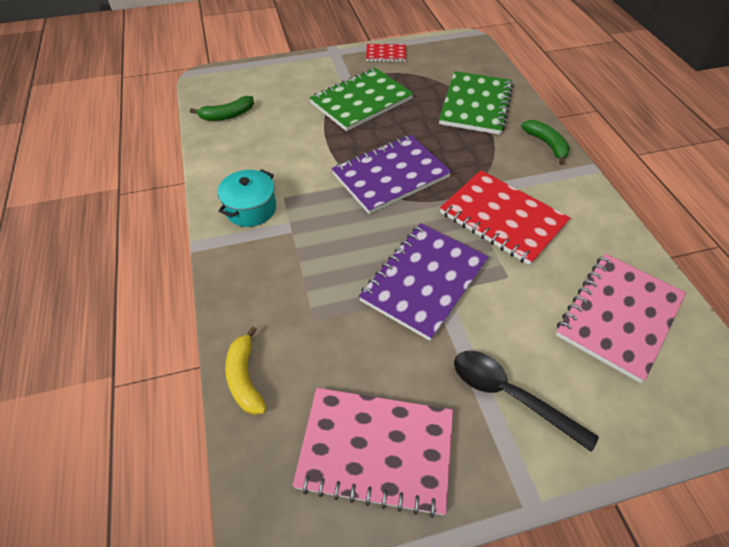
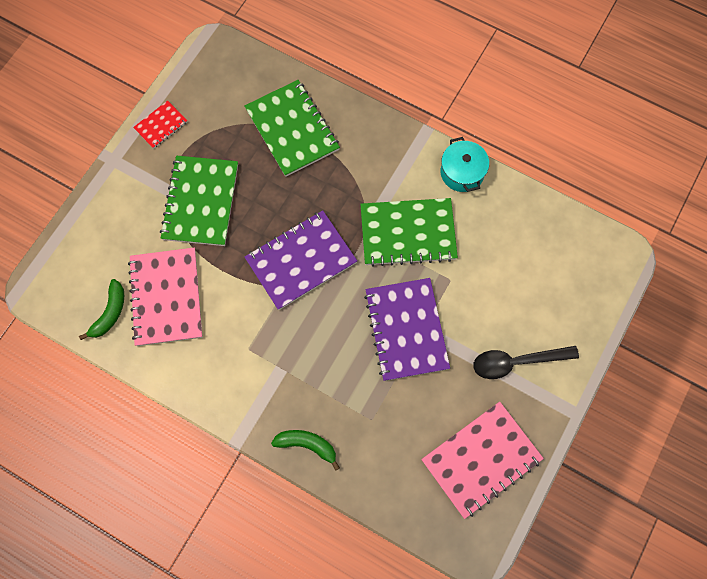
camera: 45 degrees left, 20 degrees up
(245, 378) = (373, 492): yellow banana -> none
(251, 209) = (237, 380): turquoise pot -> turquoise pot (462, 172)
(390, 175) = (301, 261): purple notebook -> purple notebook turned 45 degrees clockwise
(502, 218) = (408, 233): red notebook -> green notebook
(546, 144) = (378, 132): green banana -> green banana (307, 445)
(618, 316) = (530, 253): pink notebook -> pink notebook (166, 297)

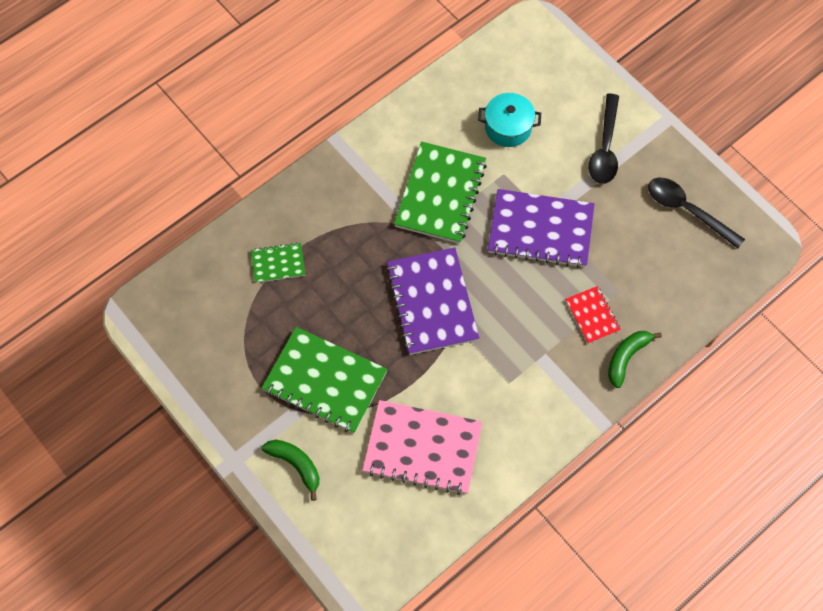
camera: 70 degrees left, 5 degrees down
(110, 313) = (418, 513): green banana -> green banana (296, 465)
(161, 125) = (213, 396): red notebook -> red notebook (592, 315)
(292, 129) = (278, 263): green notebook -> green notebook, size x0.51
(462, 172) = (395, 124): turquoise pot -> turquoise pot (508, 127)
(481, 460) = (687, 210): pink notebook -> black spoon

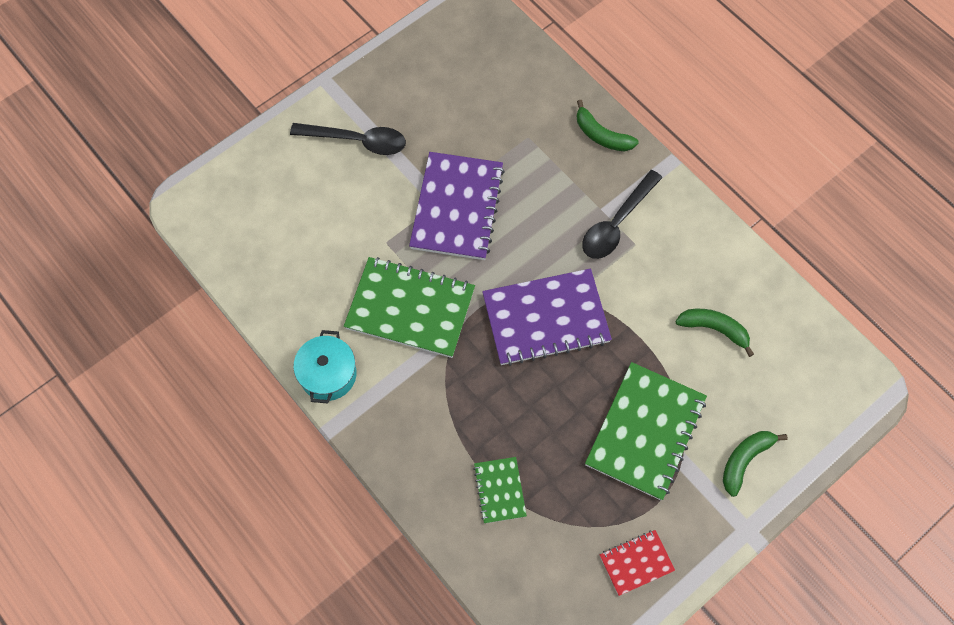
camera: 90 degrees left, 0 degrees up
(422, 448) = (714, 329): pink notebook -> green banana
(508, 127) = (325, 236): turquoise pot -> turquoise pot (328, 374)
(592, 315) = (556, 163): red notebook -> red notebook (636, 563)
(687, 210) = (435, 70): black spoon -> black spoon (617, 223)

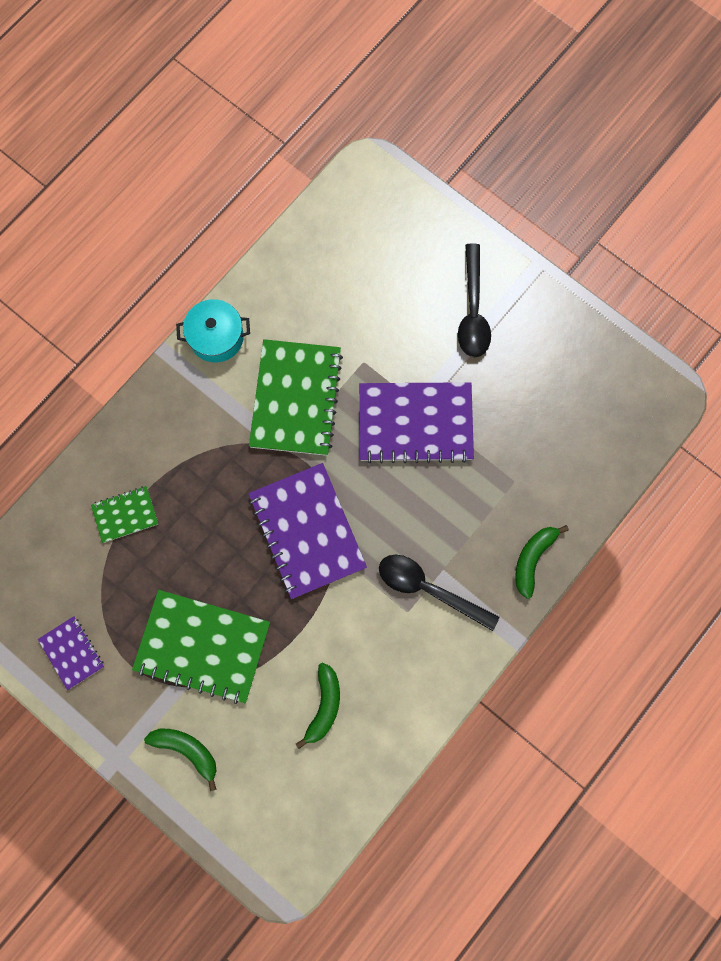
camera: 80 degrees right, 10 degrees up
(636, 563) = (72, 652): red notebook -> purple notebook

